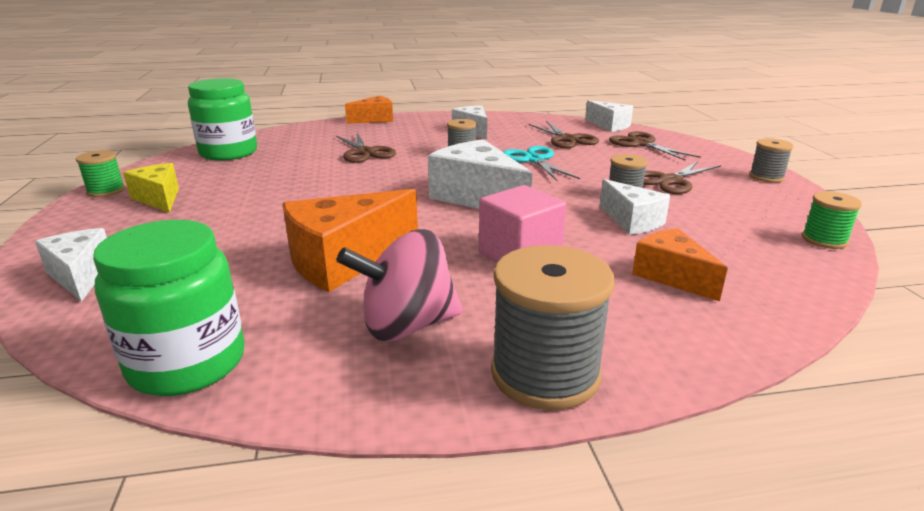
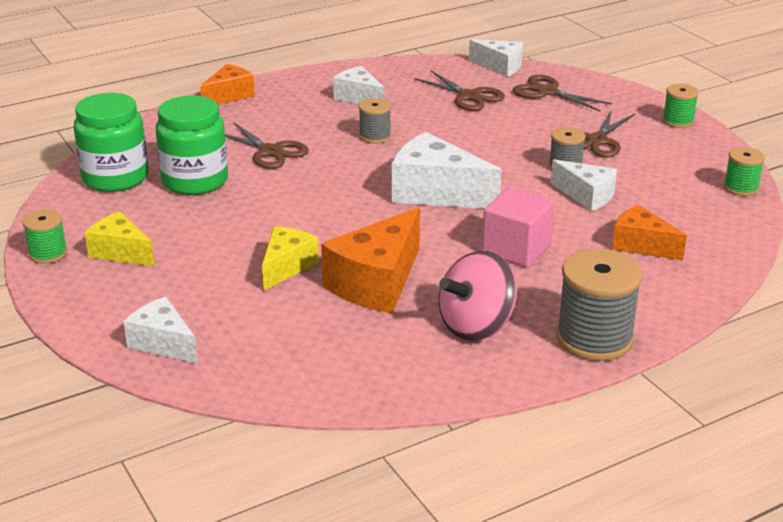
camera: 20 degrees left, 5 degrees up
(187, 363) = (346, 387): green jar -> green jar (195, 181)
(277, 232) = (286, 267): none -> yellow cheese
(534, 160) = (455, 133): turquoise scissors -> none
(766, 177) = (678, 121): grey spool -> green spool

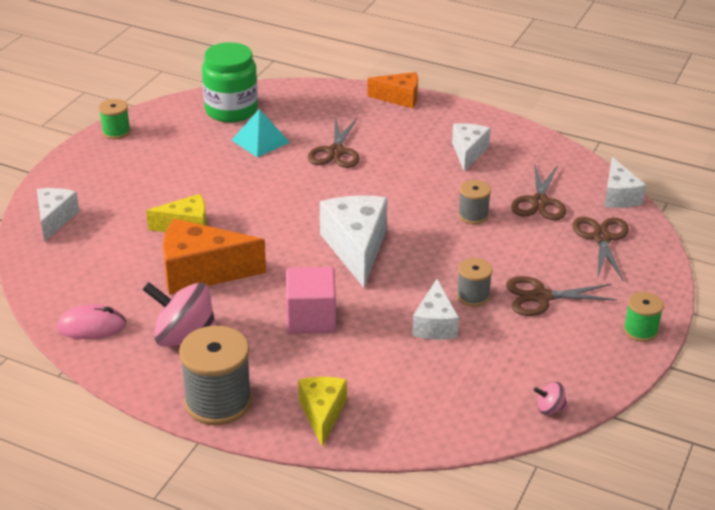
camera: 55 degrees right, 5 degrees up
(120, 252) = (142, 156): yellow cheese -> yellow cheese (322, 414)
(195, 181) = (260, 141): green jar -> turquoise pyramid
(375, 136) = (413, 185): grey spool -> grey spool (473, 215)
(394, 377) = (92, 326): none -> pink mouse
(641, 245) = (382, 381): orange cheese -> none
(741, 188) = (550, 409): green spool -> pink spinning top

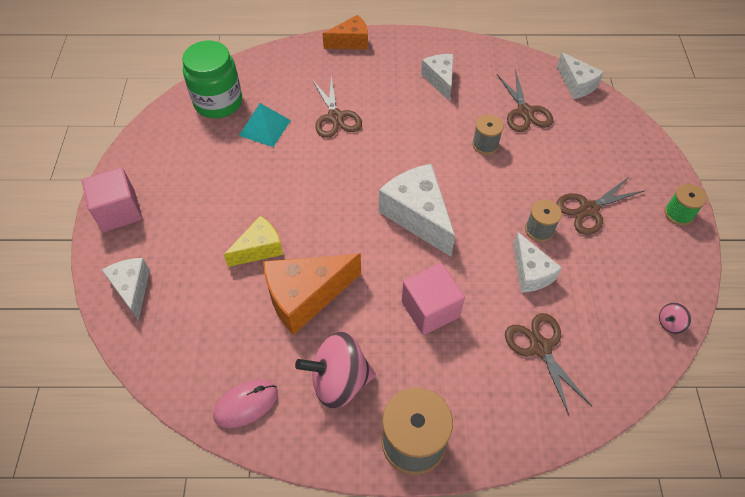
camera: 25 degrees left, 20 degrees up
(83, 163) = (119, 211): none -> pink cube
(116, 132) = (128, 163): green spool -> none
(322, 414) = (507, 413): yellow cheese -> none
(602, 238) = (592, 131): brown scissors -> brown scissors (540, 347)

